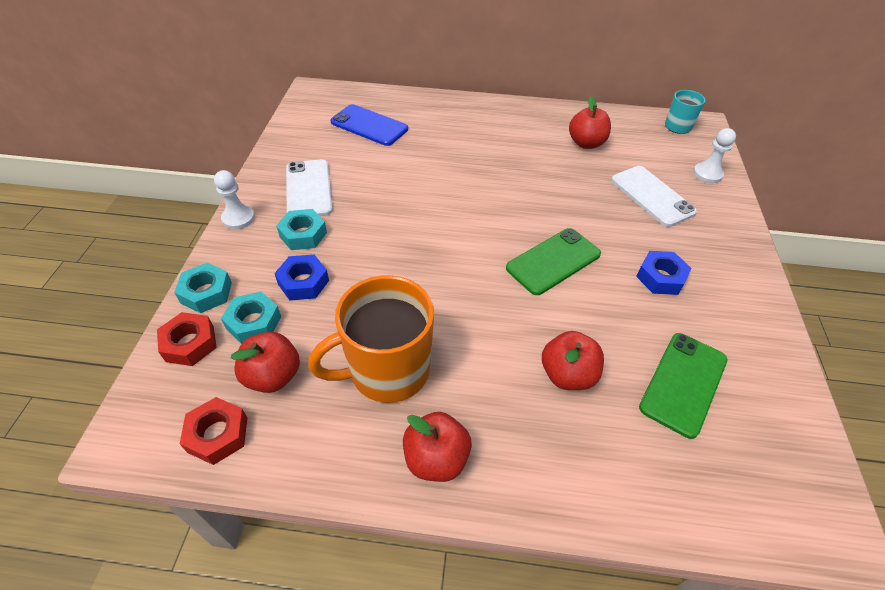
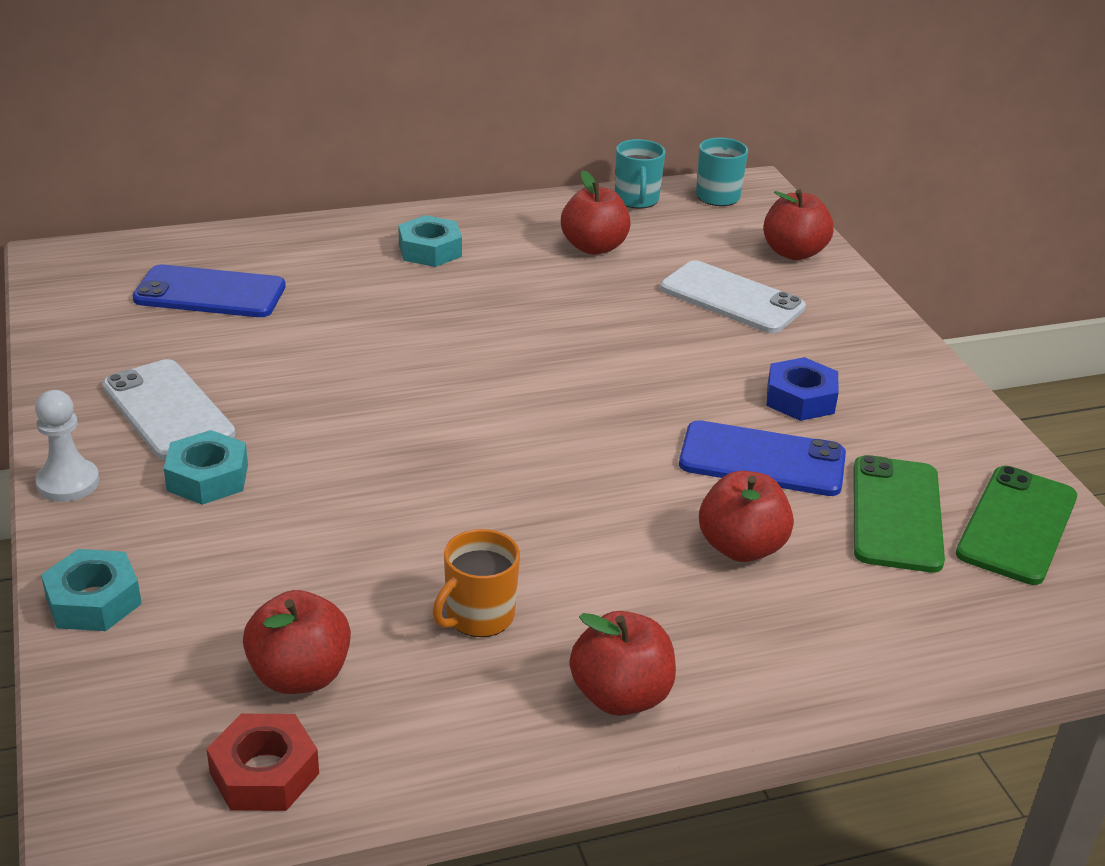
camera: 25 degrees left, 15 degrees down
(190, 343) = (120, 676): red nut -> none
(254, 322) = (213, 617): turquoise nut -> turquoise nut (430, 250)
(303, 282) = (258, 542): blue nut -> none
(387, 370) = (478, 617): orange mug -> orange mug, size x0.52
(553, 261) = (638, 415): green phone -> green phone (1017, 525)
(613, 314) = (762, 460): none -> blue phone
(627, 118) = (636, 200): none -> turquoise mug
(707, 174) = (793, 253): white pawn -> red apple

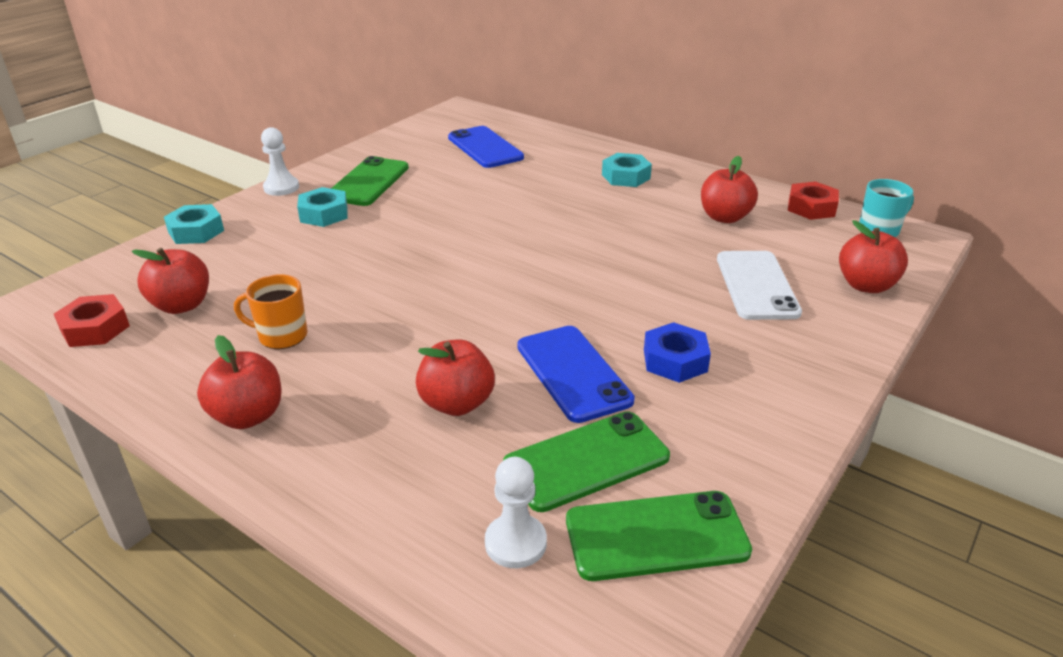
camera: 55 degrees right, 0 degrees up
(167, 410) = (368, 182): white phone -> green phone
(636, 200) = (811, 207): turquoise mug -> red nut
(969, 600) = (515, 543): none -> white pawn

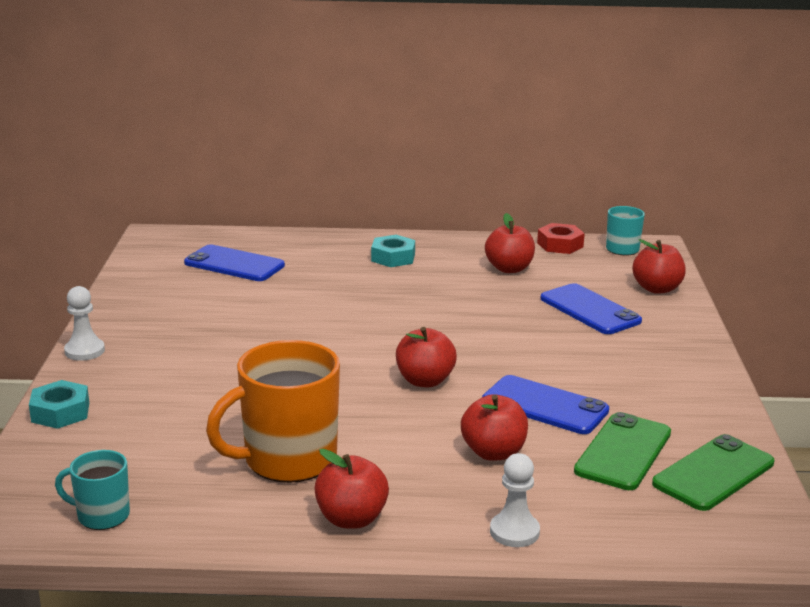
camera: 35 degrees left, 10 degrees down
(95, 328) = (101, 516): red nut -> turquoise mug
(181, 305) = (155, 471): red apple -> red apple (425, 381)
(281, 336) = (287, 460): orange mug -> orange mug, size x1.94
(324, 214) = (168, 360): turquoise nut -> none
(368, 182) = (167, 322): green phone -> none
(515, 543) = (642, 510): white pawn -> white pawn (514, 532)
(675, 360) = (599, 375): blue nut -> none
(756, 285) = (590, 310): white phone -> blue phone

